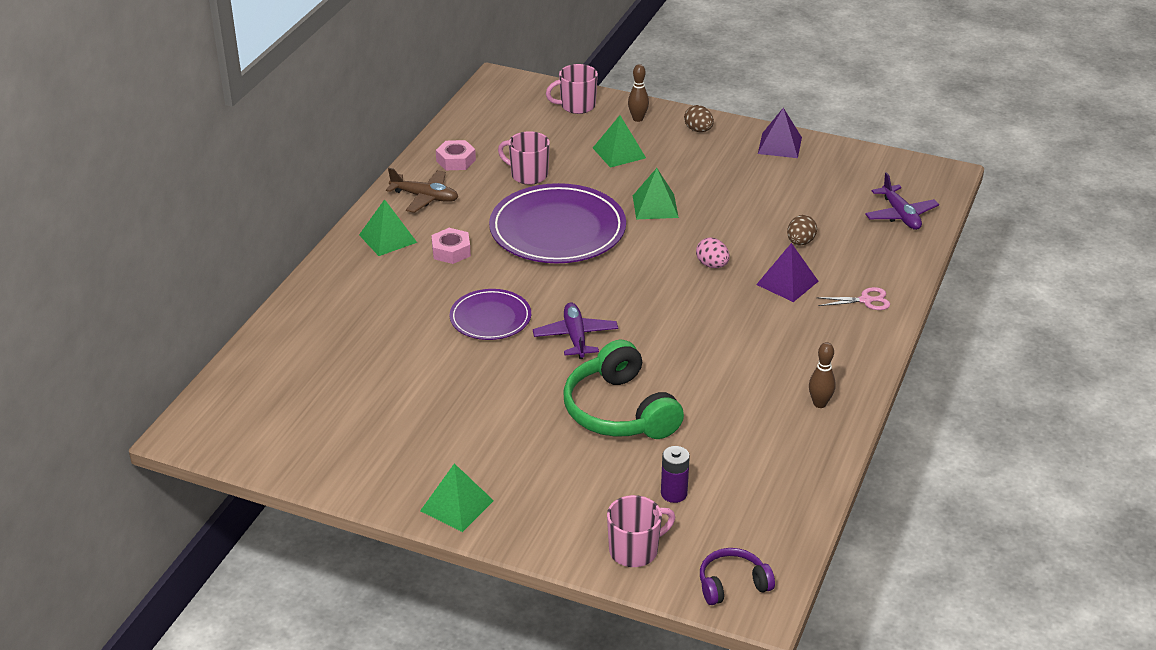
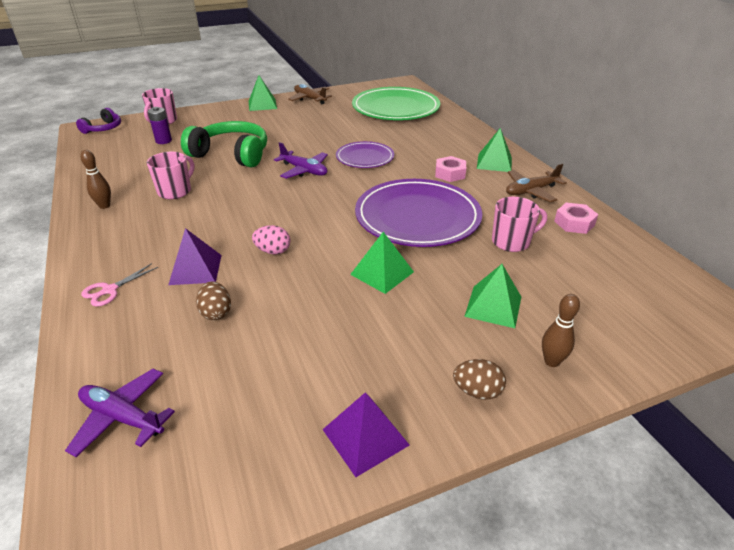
camera: 135 degrees right, 0 degrees up
(311, 379) = (395, 108): none -> green plate
(375, 476) = (310, 99): none -> brown plane
(576, 106) = (623, 335): pink mug -> pink mug (175, 191)

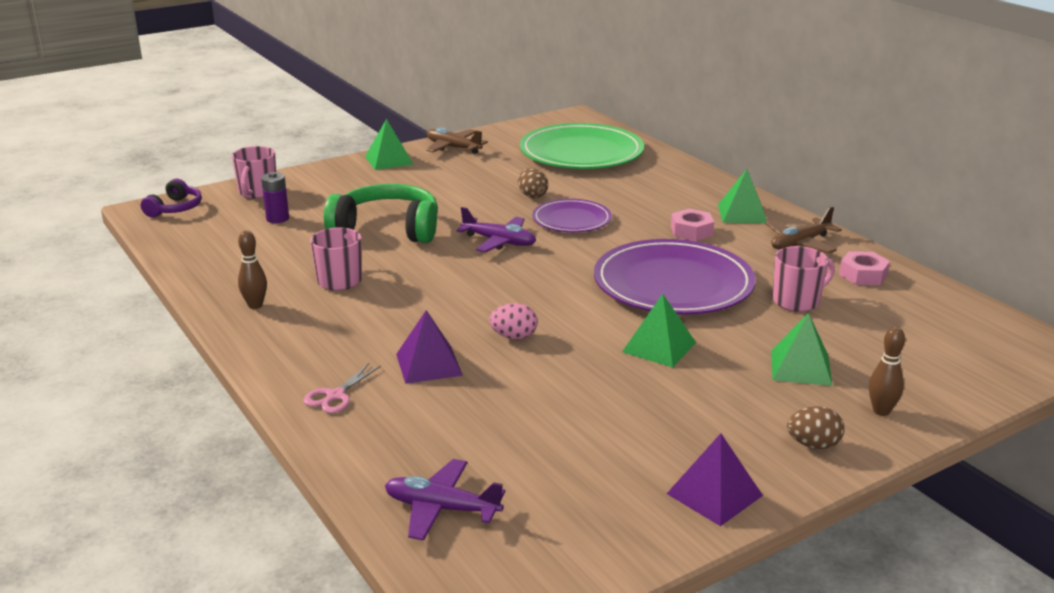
camera: 10 degrees left, 10 degrees down
(216, 312) = (484, 405): brown egg -> brown egg (532, 195)

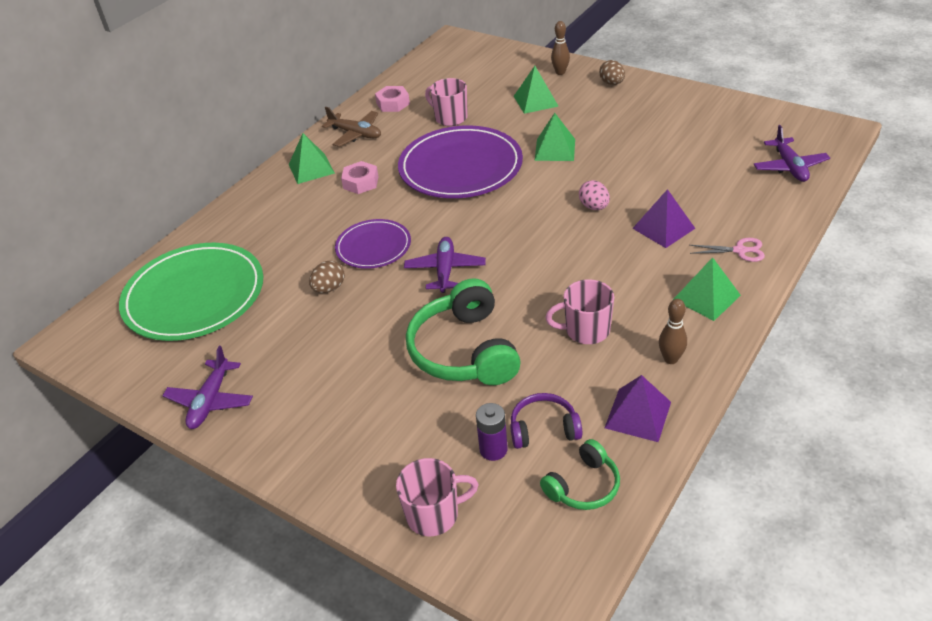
camera: 110 degrees left, 15 degrees up
(175, 208) = (527, 570): purple headphones -> purple headphones (543, 429)
(201, 239) = (583, 486): none -> green headphones
(389, 160) = (274, 441): green pyramid -> green pyramid (706, 297)
(453, 148) = (210, 401): brown plane -> purple plane
(714, 494) = (684, 98): purple pyramid -> purple pyramid (638, 415)

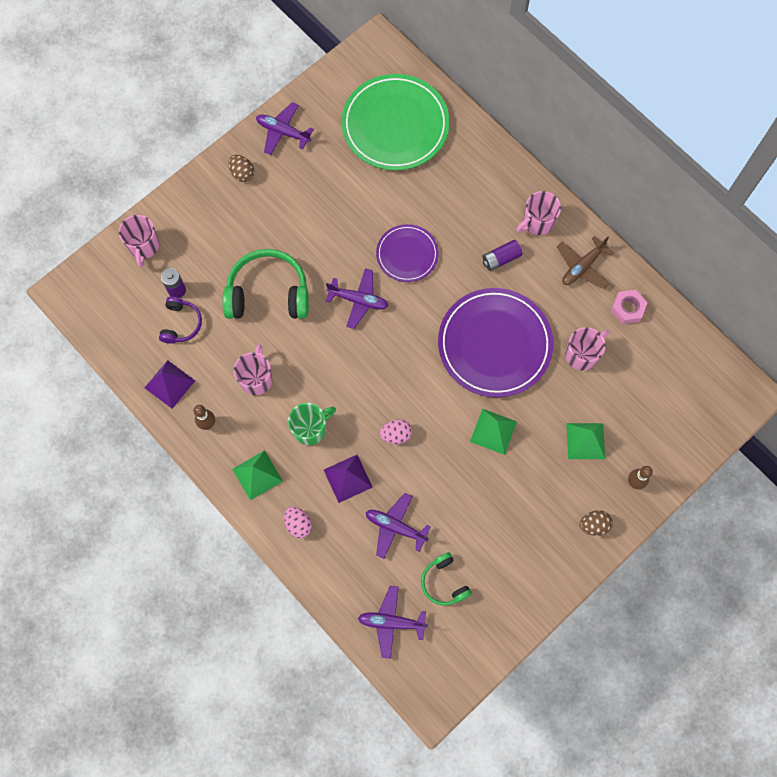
camera: 100 degrees right, 30 degrees up
(311, 168) = (537, 222): green pyramid -> pink mug
(329, 288) = (368, 216): brown egg -> brown egg (242, 173)
(361, 182) = (501, 259): pink nut -> purple battery
(583, 486) = (130, 333): green headphones -> green headphones (444, 582)
(624, 269) = (310, 429): none -> green mug
(693, 185) = (395, 527): none -> purple plane
(740, 250) = (298, 524): pink scissors -> pink egg

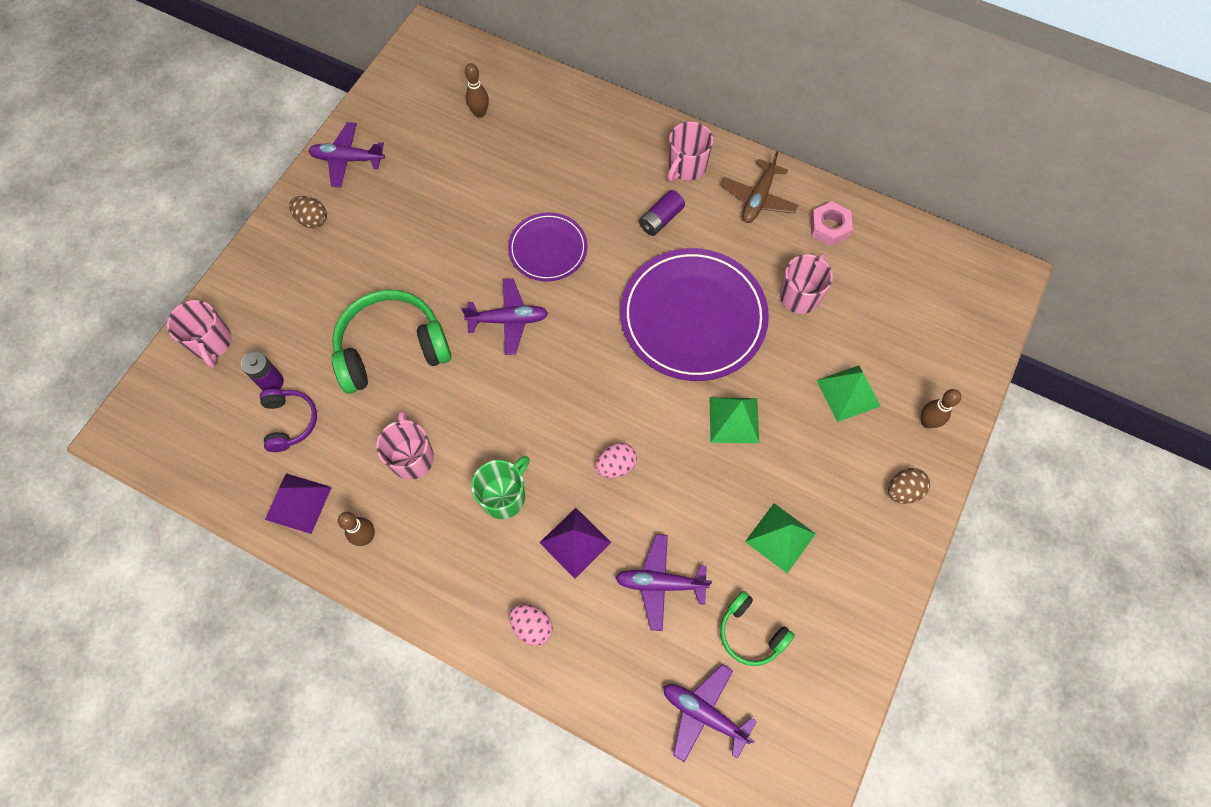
camera: 20 degrees left, 5 degrees down
(257, 475) = (454, 580): green pyramid -> green pyramid (780, 537)
(391, 622) = (704, 713): purple plane -> purple plane turned 45 degrees clockwise
(395, 125) = (480, 113): green plate -> brown bowling pin

